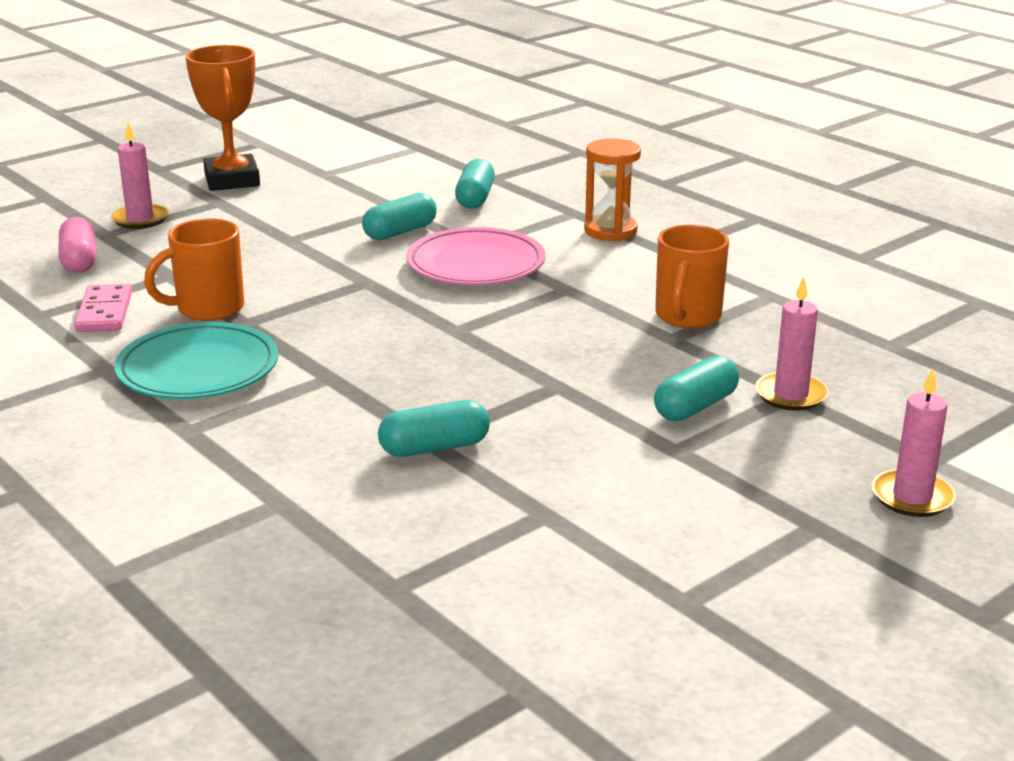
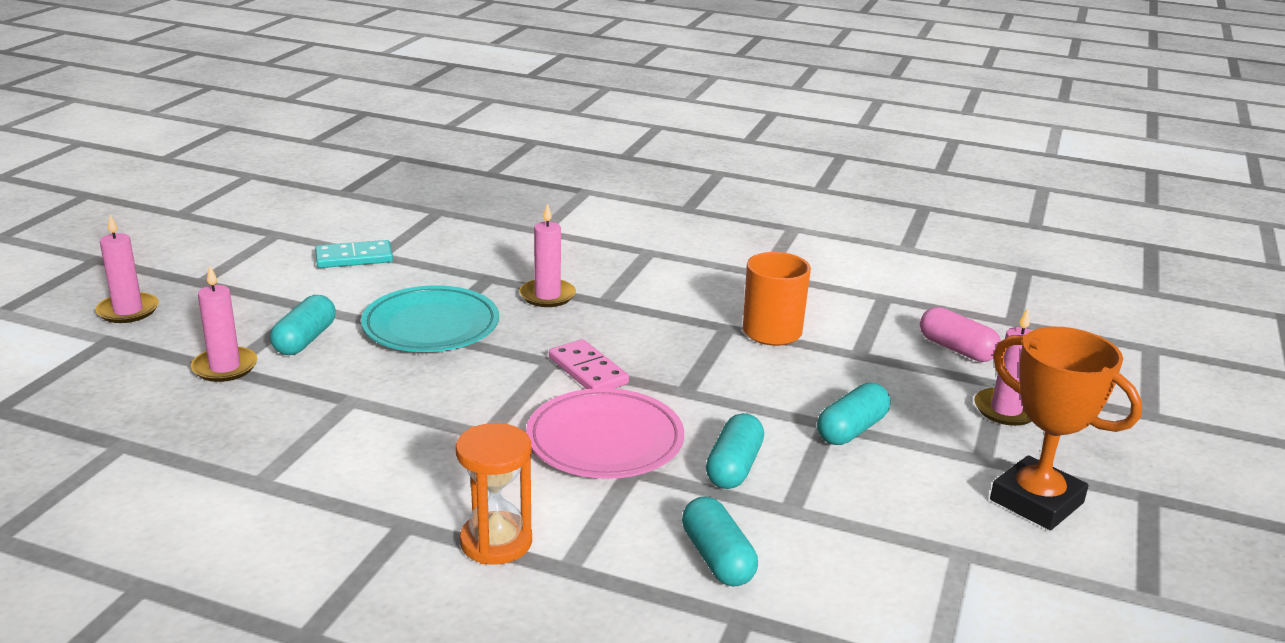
camera: 150 degrees right, 0 degrees up
(104, 312) = (843, 310): pink domino -> pink domino (588, 370)
(198, 369) = (702, 286): turquoise plate -> turquoise plate (431, 326)
(384, 398) = (547, 296): none -> pink candle
(434, 447) = (479, 274): turquoise capsule -> turquoise capsule (852, 430)
(584, 516) = (354, 258): none -> turquoise domino
(687, 317) = (344, 428): orange mug -> none

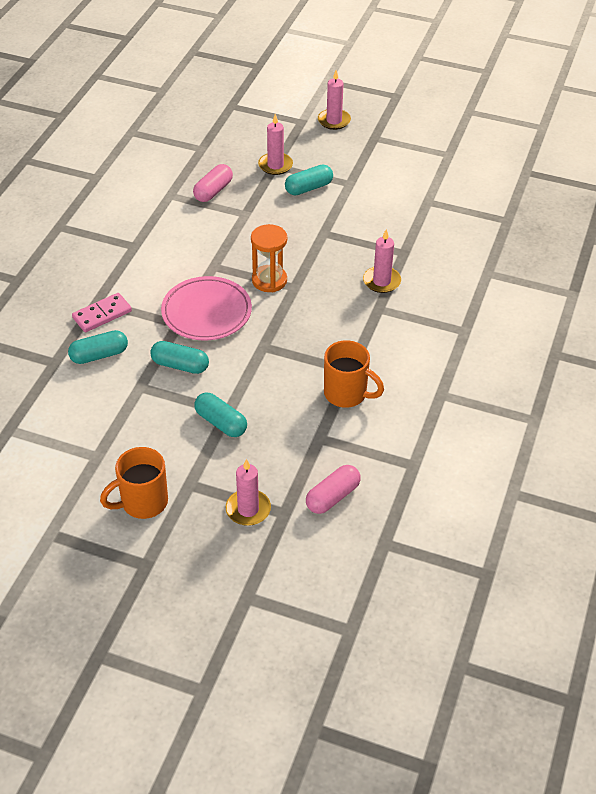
camera: 90 degrees right, 20 degrees up
(269, 431) = (213, 191): none -> pink capsule
(305, 340) = (308, 188): turquoise capsule -> turquoise capsule turned 45 degrees counterclockwise
(354, 258) = (419, 191): turquoise domino -> none
(431, 326) = (332, 234): turquoise plate -> none
(496, 542) = (118, 276): orange hourglass -> orange hourglass (269, 280)
(588, 370) = (284, 303): pink domino -> pink domino (102, 315)
(1036, 501) = (142, 502): orange trophy -> orange mug

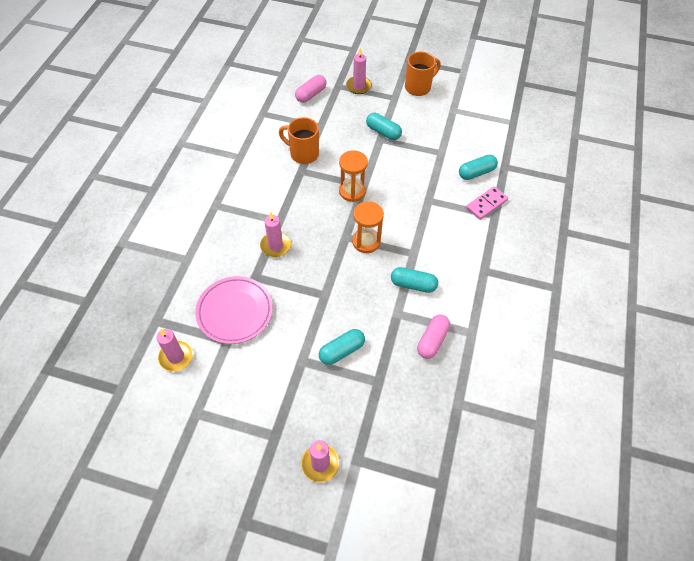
camera: 175 degrees right, 10 degrees up
(180, 365) = (418, 168): turquoise capsule -> turquoise capsule (413, 284)
(206, 312) = (409, 210): pink plate -> pink plate (235, 311)
(275, 165) = (377, 382): pink candle -> pink candle (176, 356)
(280, 339) = (352, 191): none -> orange hourglass

